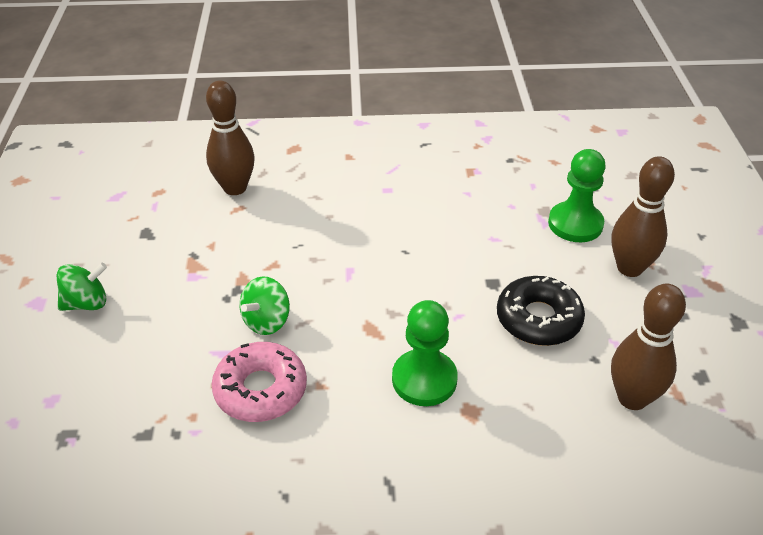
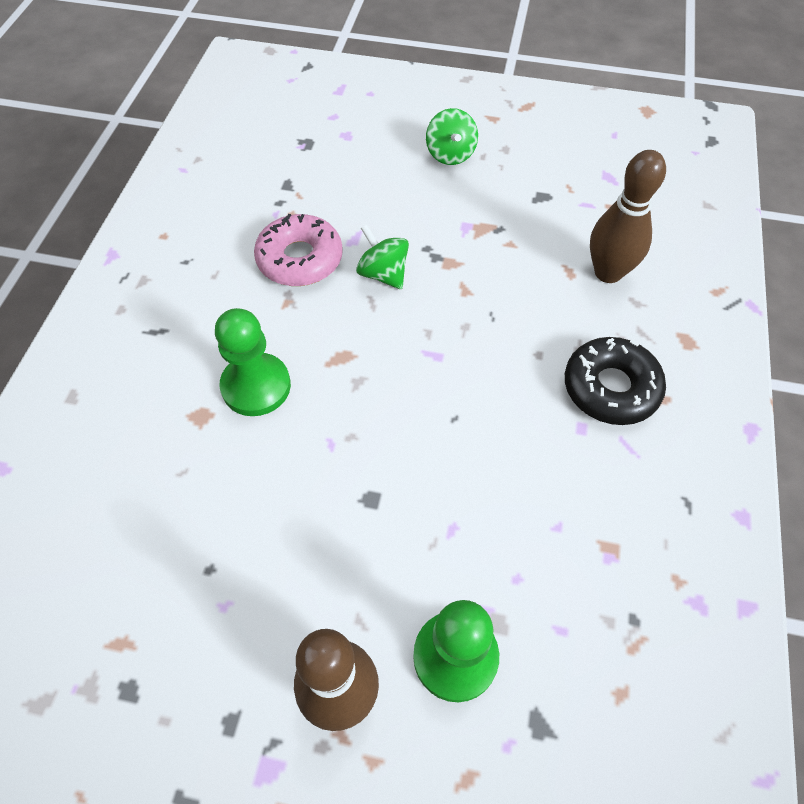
camera: 105 degrees right, 15 degrees up
(538, 319) = (293, 529): black donut -> black donut (611, 388)
(632, 398) = (139, 585): brown bowling pin -> none

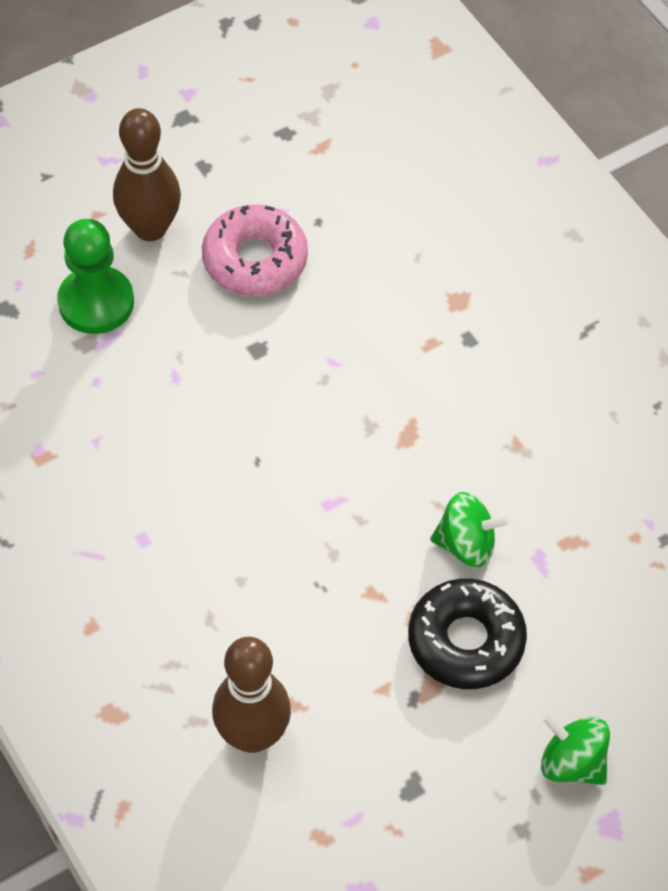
camera: 135 degrees right, 0 degrees up
(256, 386) = (446, 355): green pawn -> none
(300, 259) = (560, 494): pink donut -> pink donut (255, 260)
(611, 388) = (147, 598): black donut -> black donut (466, 641)

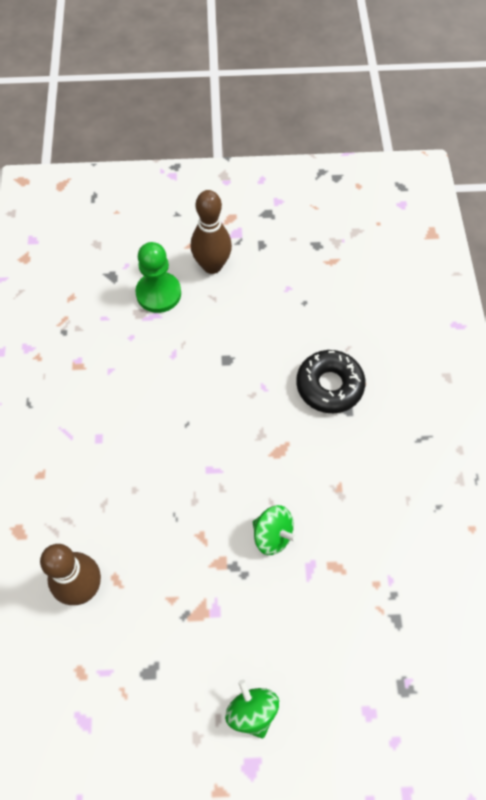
camera: 30 degrees right, 5 degrees up
(255, 260) = (256, 308): pink donut -> none
(466, 641) = (236, 596): black donut -> black donut (329, 386)

